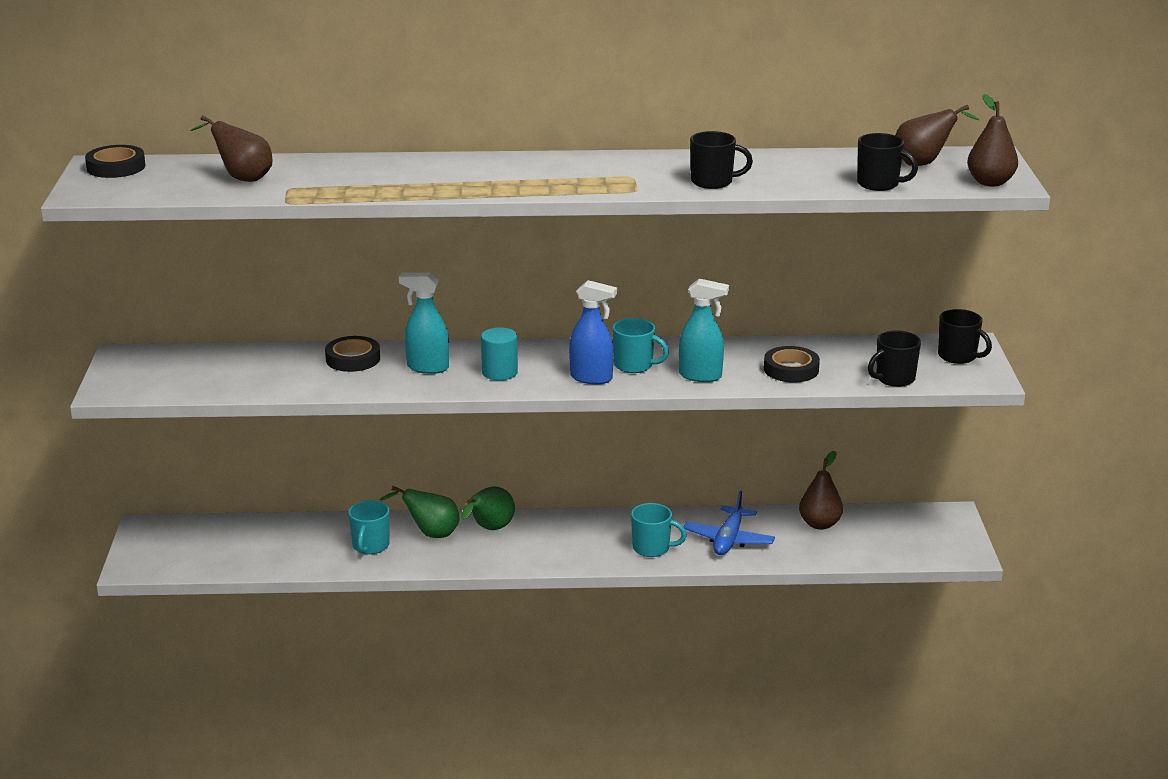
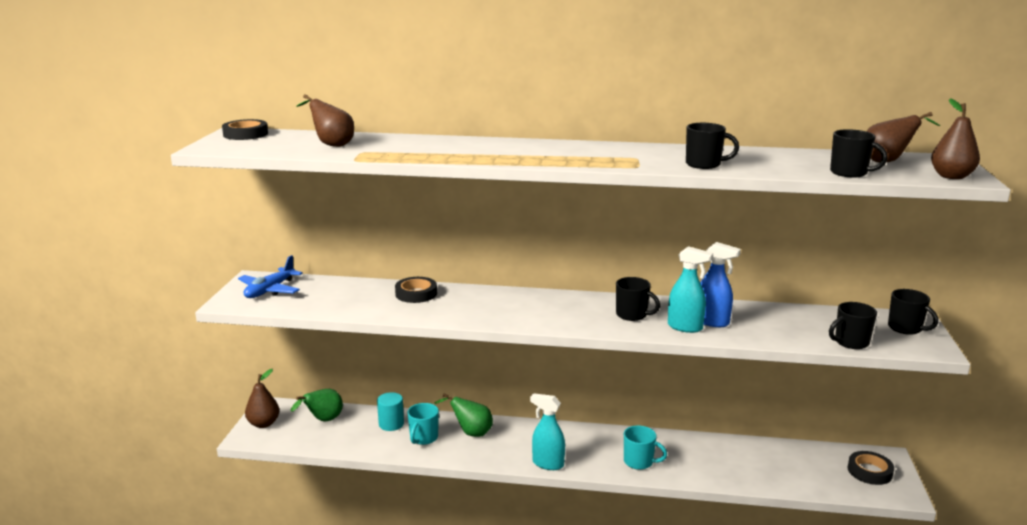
camera: 10 degrees right, 5 degrees down
(427, 368) = (469, 304): turquoise spray bottle -> turquoise spray bottle (547, 464)
(489, 529) = (515, 433): green pear -> green pear (323, 420)
(499, 372) = (524, 312): turquoise cylinder -> turquoise cylinder (391, 424)
(591, 378) = (596, 322): blue spray bottle -> blue spray bottle (712, 322)
(634, 366) = (632, 315): turquoise mug -> black mug
(728, 540) = (701, 461): blue plane -> blue plane (270, 290)
(791, 369) = (761, 328): black tape -> black tape (869, 471)
(819, 524) = (777, 455): brown pear -> brown pear (263, 424)

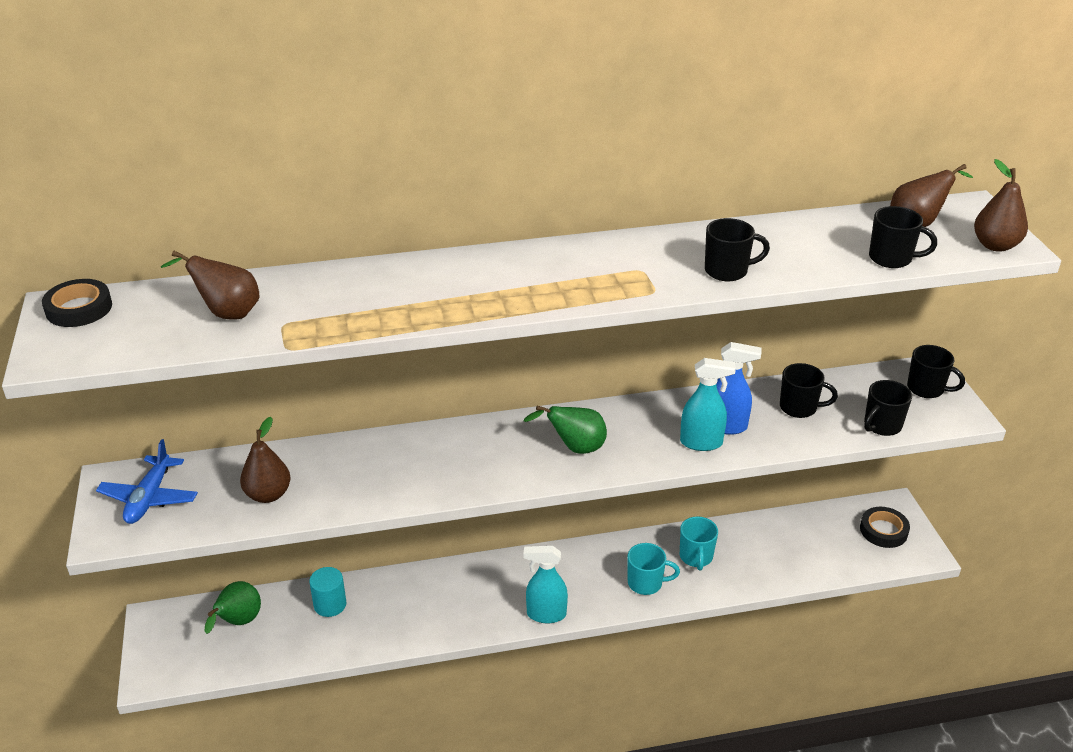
camera: 20 degrees left, 15 degrees up
(263, 424) = (160, 649): brown pear -> brown pear (268, 495)
(416, 294) = (352, 458): black tape -> none
(423, 438) = (381, 616): turquoise mug -> turquoise mug (696, 557)
(470, 433) = (435, 592): green pear -> green pear (575, 448)
(632, 315) = (634, 435): black mug -> black mug (799, 408)

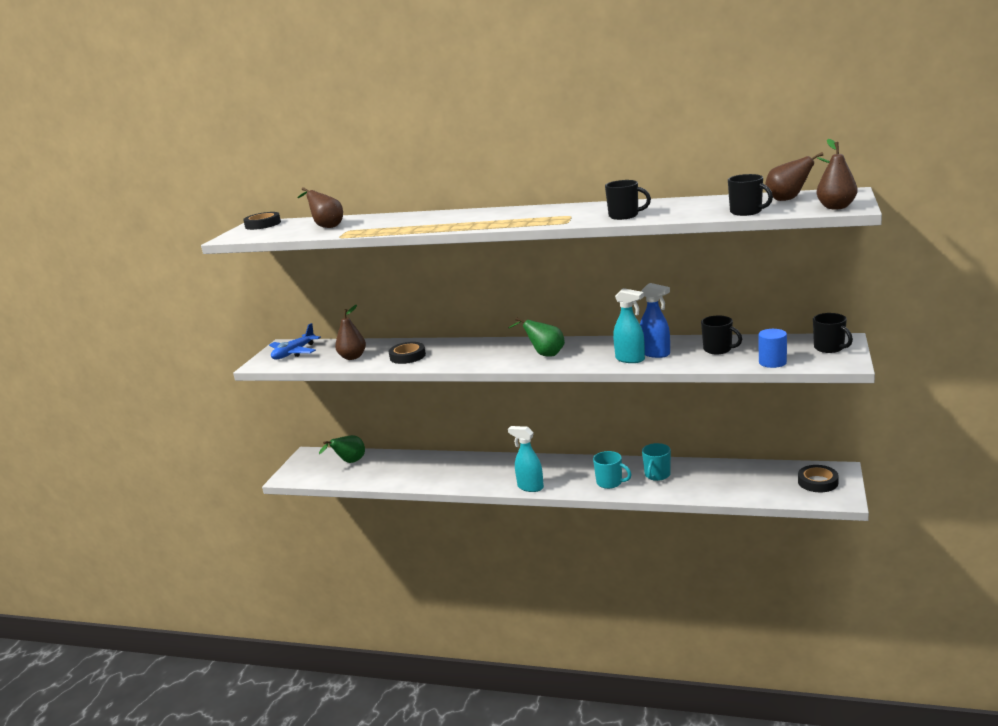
camera: 30 degrees right, 15 degrees down
(330, 604) = (405, 462): turquoise cylinder -> none
(362, 480) = (407, 356): none -> black tape
(881, 425) = (772, 362): black mug -> blue cylinder

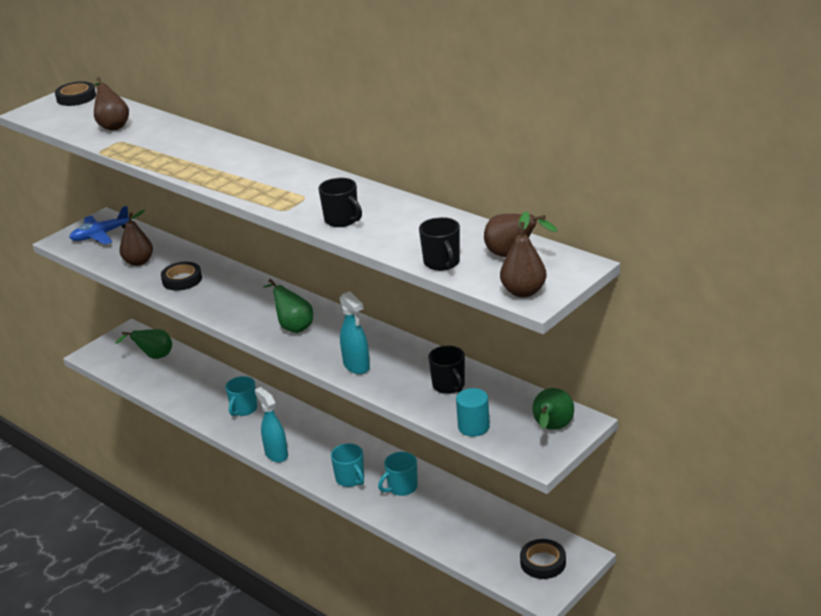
camera: 25 degrees right, 10 degrees up
(468, 470) = (243, 409): none -> turquoise mug
(656, 354) = (387, 367): blue spray bottle -> none
(772, 362) = (473, 427): blue cylinder -> turquoise cylinder
(829, 348) = (552, 429): black mug -> green pear

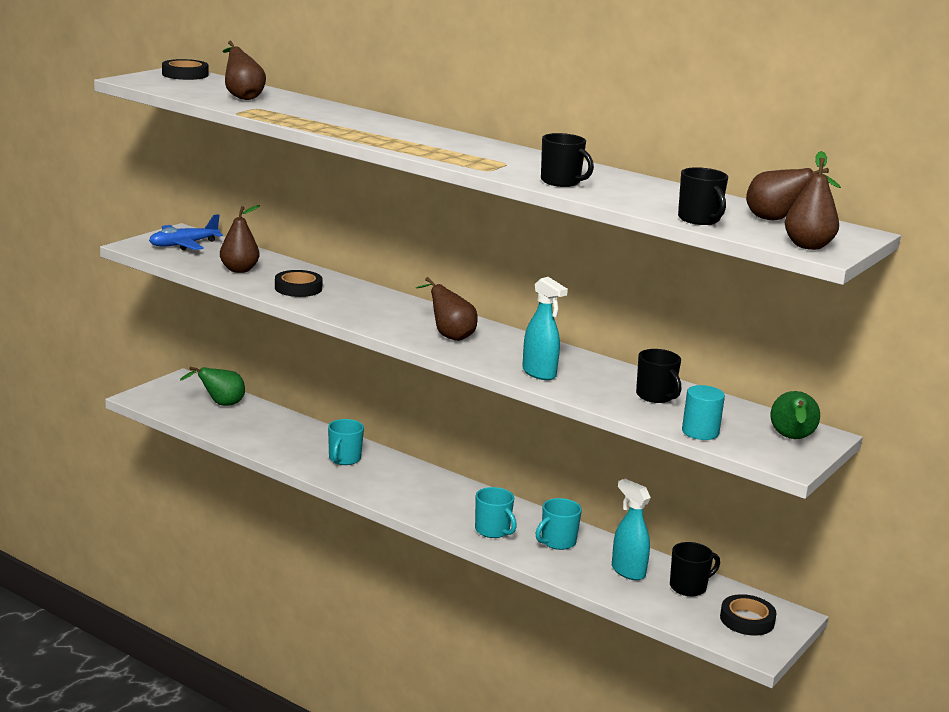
camera: 10 degrees left, 10 degrees down
(276, 454) = (395, 503): turquoise spray bottle -> turquoise spray bottle (627, 571)
(293, 327) = (449, 336): green pear -> brown pear
(502, 530) = (689, 587): none -> black mug

